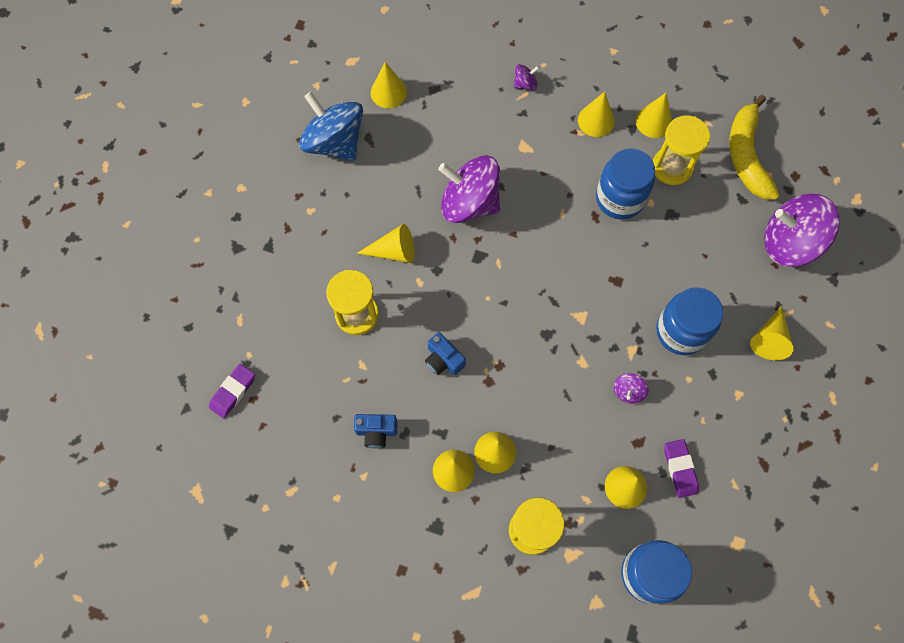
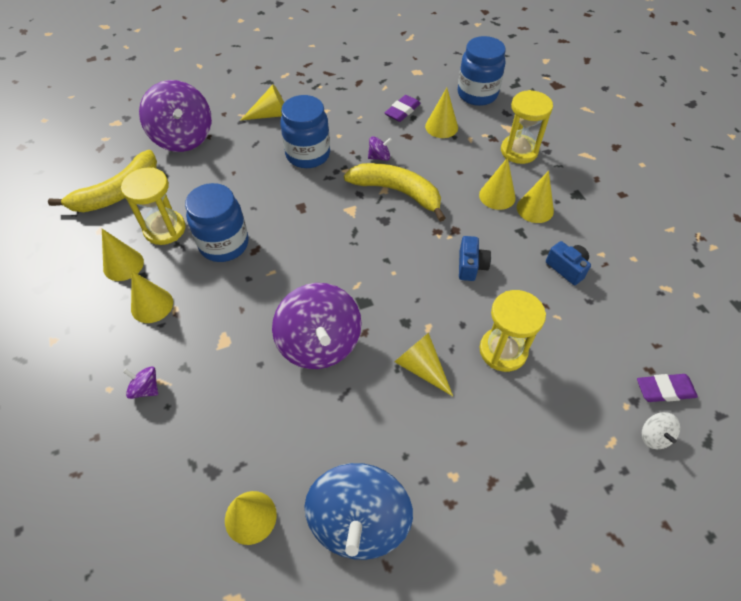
camera: 130 degrees left, 15 degrees down
(217, 349) = (654, 436): none -> white spinning top
(570, 371) = (397, 192): none -> yellow banana

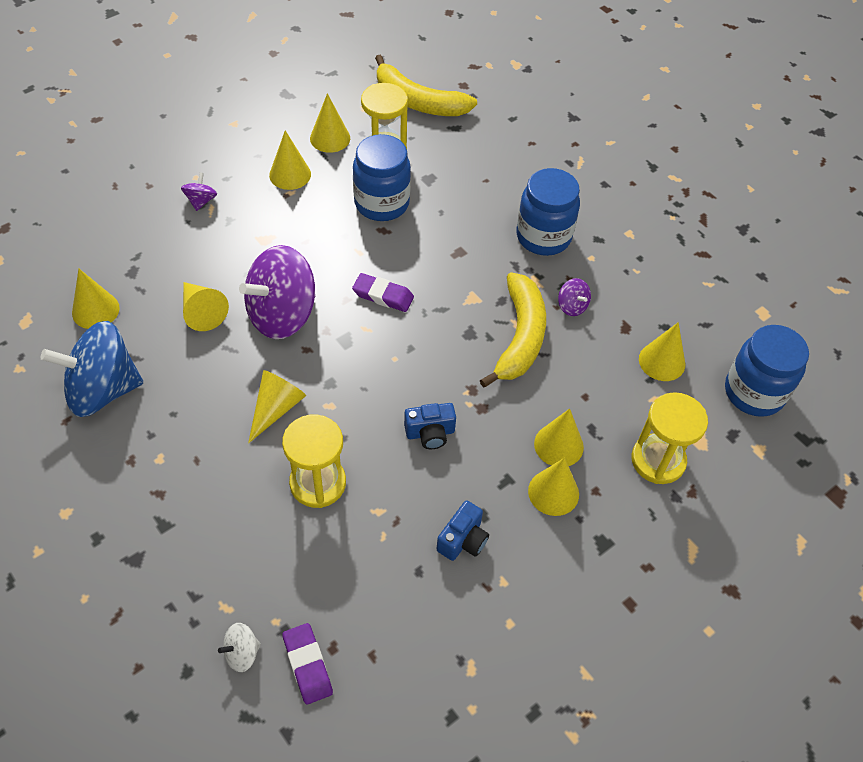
camera: 70 degrees right, 0 degrees up
(183, 137) = (519, 123): purple spinning top -> none
(271, 114) = (594, 185): yellow cone -> yellow cone (202, 311)
(402, 111) = (670, 312): purple eraser -> purple eraser (383, 295)

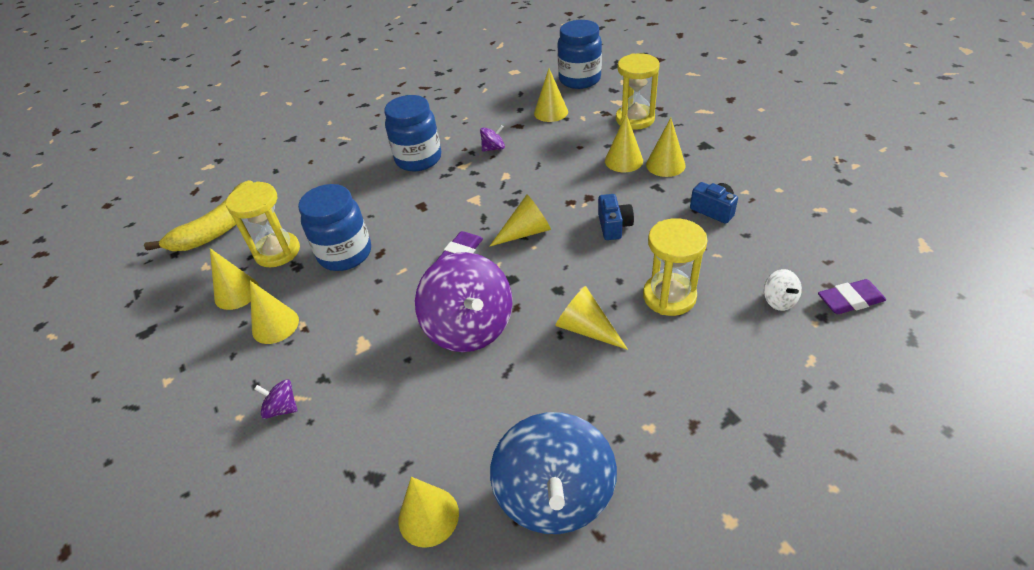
camera: 75 degrees left, 10 degrees down
(202, 311) = (453, 398): yellow cone -> yellow cone (526, 232)
(242, 653) = (853, 345): white spinning top -> white spinning top (779, 300)
(520, 336) = (519, 175): yellow banana -> none

